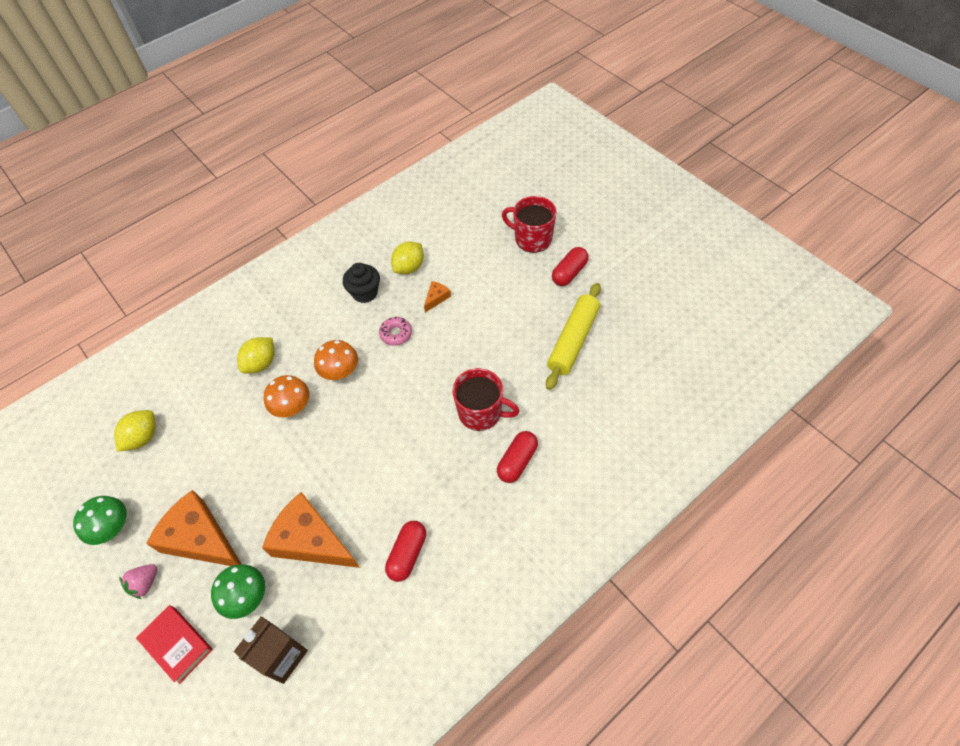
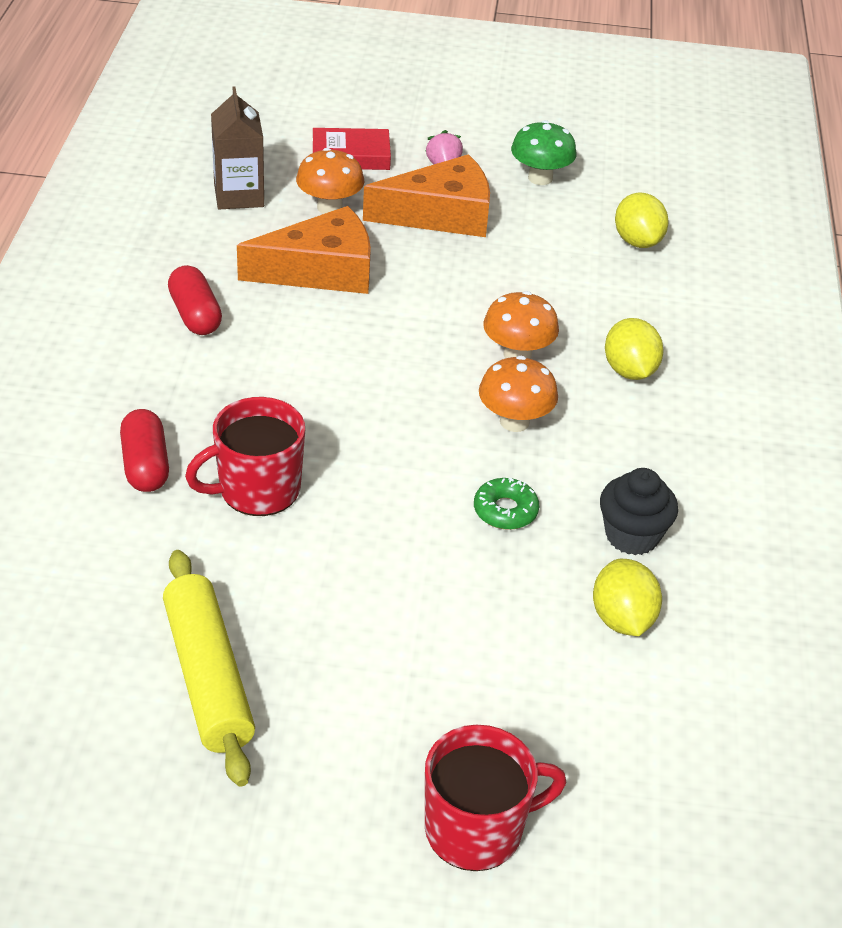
camera: 130 degrees right, 15 degrees down
(247, 597) = (329, 207): green mushroom -> orange mushroom
(396, 334) = (505, 511): pink donut -> green donut
(436, 298) = (513, 599): orange cheese -> none
(569, 273) = (330, 803): red capsule -> none

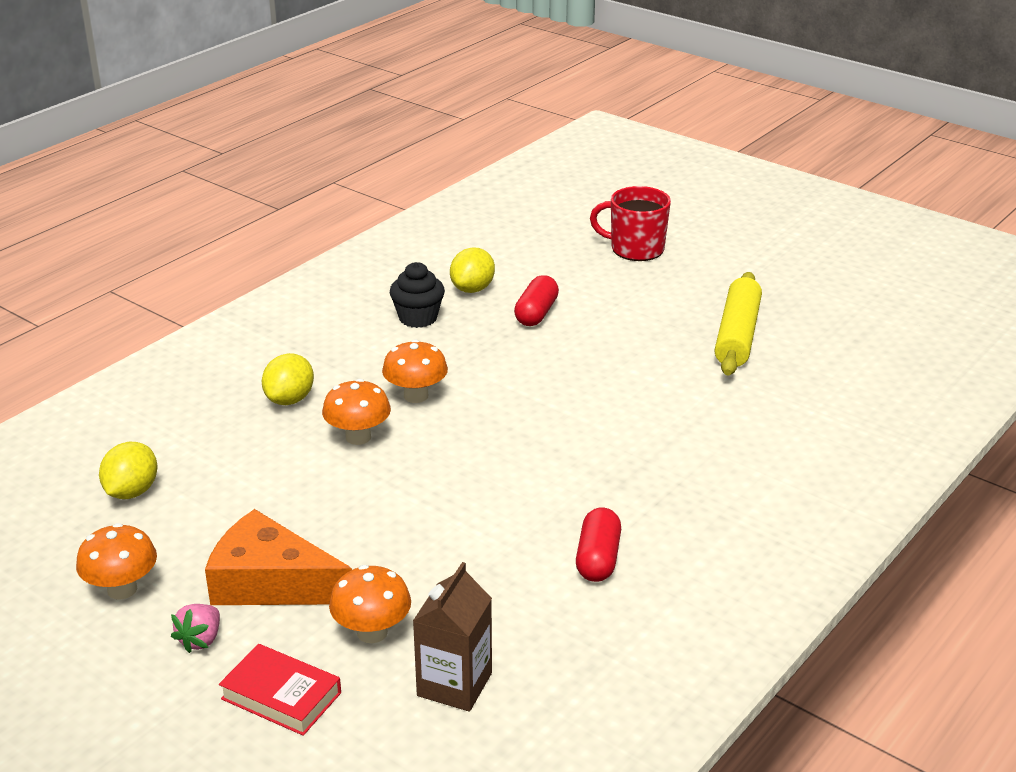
camera: 145 degrees left, 10 degrees down
(145, 465) = (714, 453): red capsule -> red capsule (536, 313)
(257, 489) = (640, 413): red mug -> none
(321, 270) = (446, 563): orange cheese -> none
(505, 511) = (482, 352): green donut -> none
(540, 178) = (122, 589): green mushroom -> orange mushroom

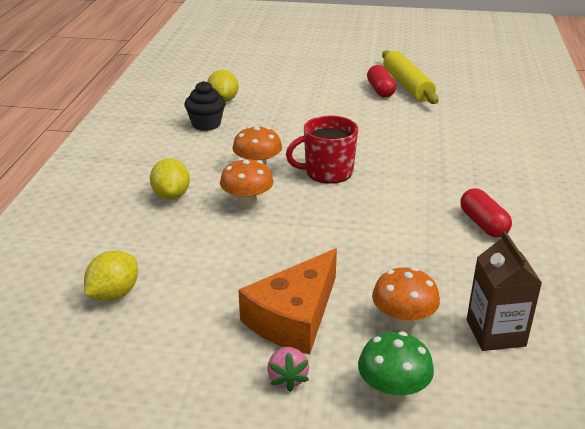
camera: 30 degrees left, 0 degrees up
(122, 589) = (183, 367): orange mushroom -> none
(132, 492) = (114, 294): yellow lemon -> yellow lemon turned 45 degrees clockwise
(271, 583) = (294, 317): orange cheese -> orange cheese turned 45 degrees counterclockwise
(281, 695) = (393, 392): red book -> green mushroom
(536, 313) = (279, 103): red capsule -> red capsule (380, 90)
(636, 249) = (297, 57): red mug -> red mug (327, 172)

